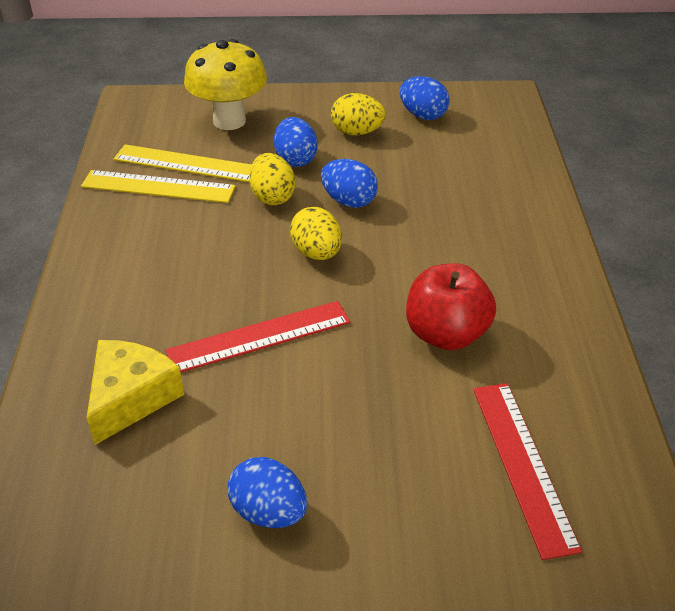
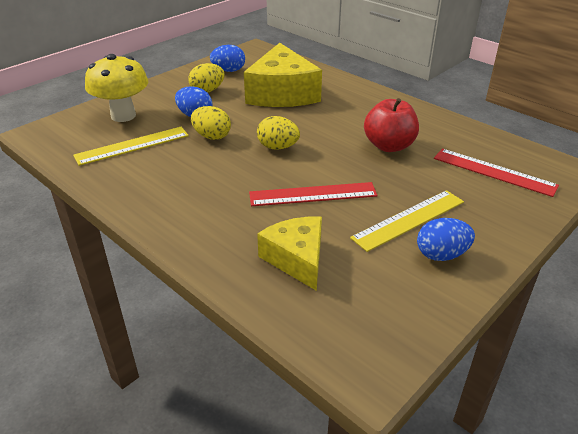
camera: 45 degrees left, 5 degrees down
(158, 186) = (134, 163): yellow ruler -> yellow ruler (409, 219)
(259, 337) = (313, 194): red ruler -> red ruler turned 60 degrees clockwise
(349, 201) = (255, 119): blue egg -> none
(435, 181) = (282, 93): none -> yellow cheese

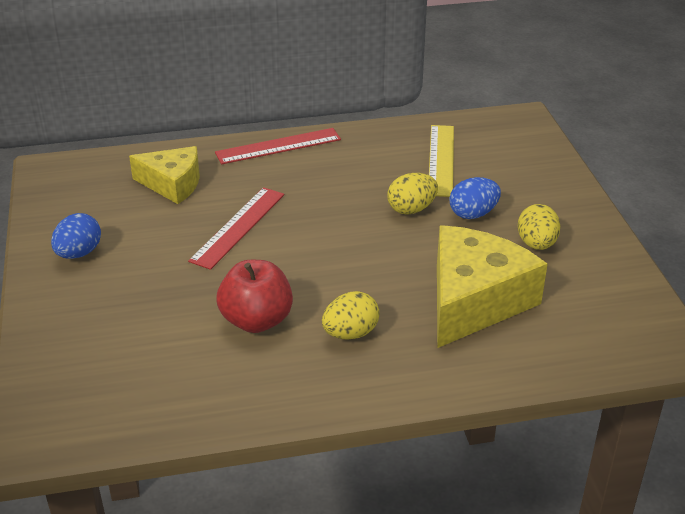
camera: 125 degrees right, 0 degrees up
(123, 116) = (517, 170): yellow mushroom -> none
(228, 70) = (592, 284): blue egg -> none
(278, 147) = (343, 241): yellow egg -> yellow egg (350, 333)
(282, 93) = (474, 301): yellow cheese -> yellow cheese turned 90 degrees clockwise
(409, 219) = (136, 262): yellow ruler -> none
(494, 172) = (118, 368): red ruler -> red ruler (278, 146)

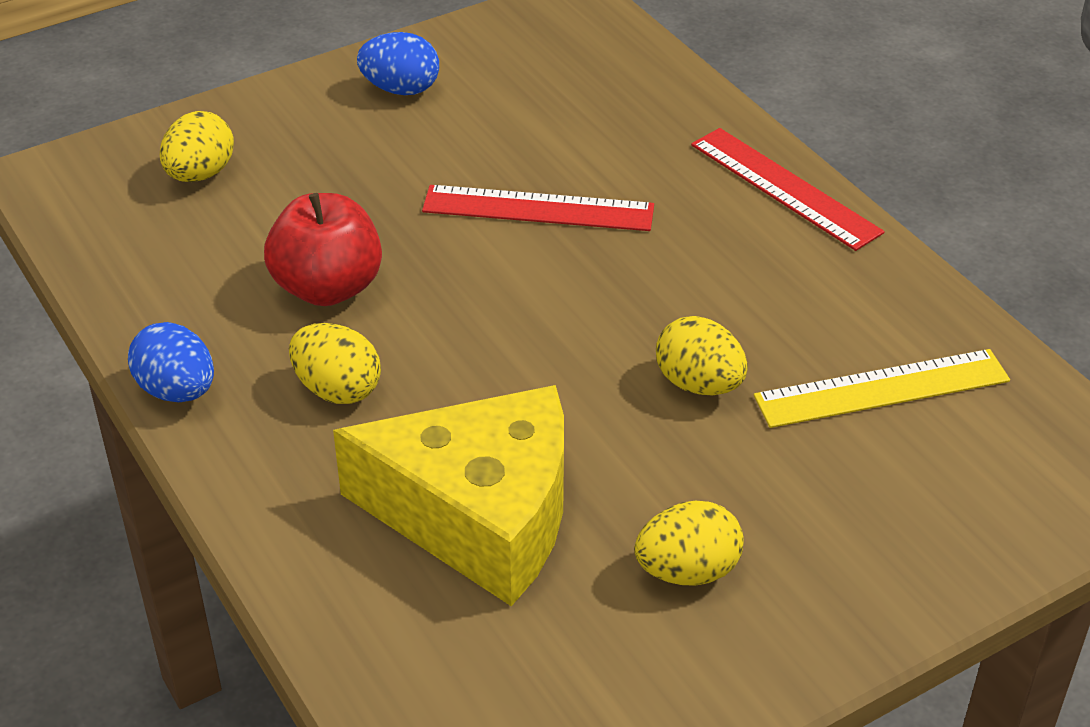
camera: 70 degrees right, 5 degrees up
(99, 357) = (200, 174): none -> yellow egg
(172, 184) = (608, 116): yellow cheese -> none
(473, 214) = (732, 466): blue egg -> blue egg (177, 391)

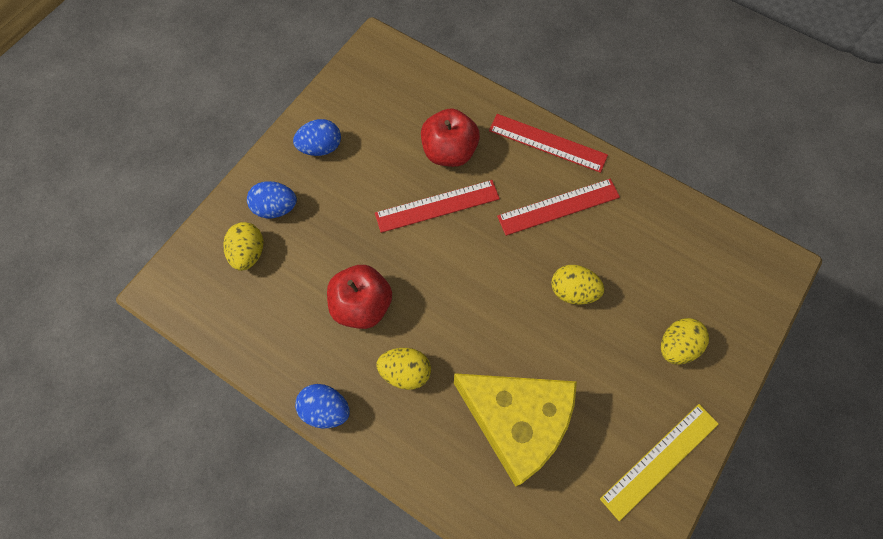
camera: 25 degrees left, 25 degrees up
(280, 136) = (275, 208): none -> blue egg
(479, 515) = (516, 421): yellow cheese -> yellow cheese turned 45 degrees clockwise
(605, 151) = (449, 152): none -> red apple
(687, 571) = (626, 410): yellow egg -> yellow egg (677, 346)
(748, 271) = (558, 206): none -> red ruler
(881, 388) = (654, 258): yellow ruler -> yellow ruler (659, 460)

